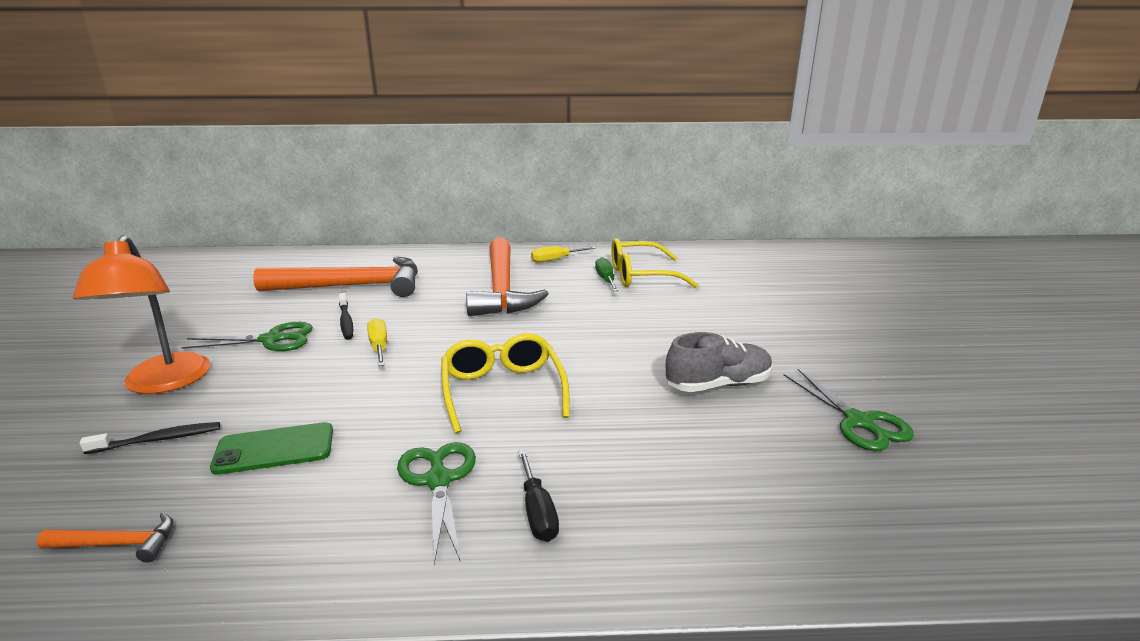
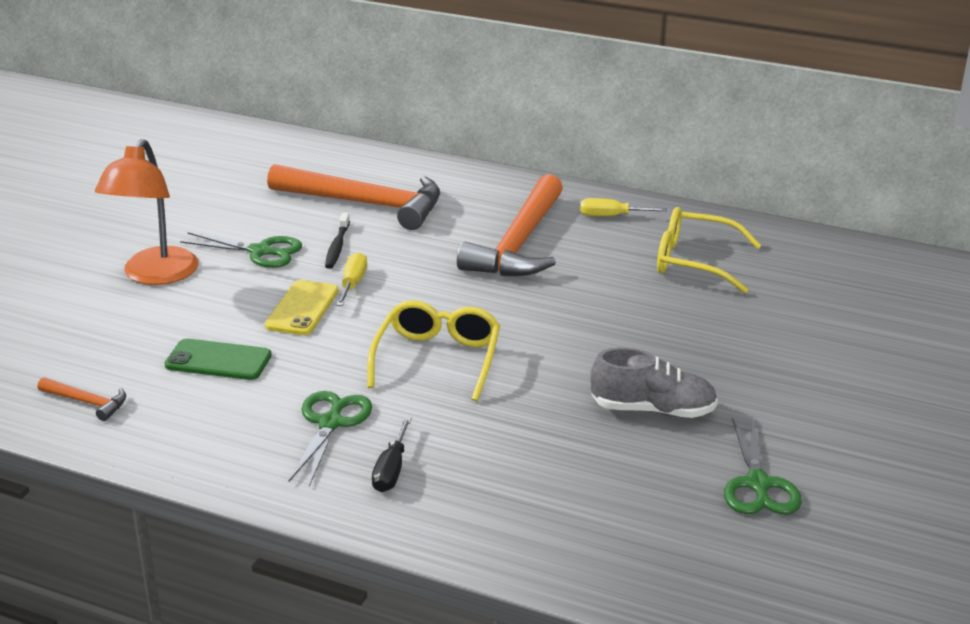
camera: 25 degrees right, 5 degrees up
(158, 439) = (135, 328): black toothbrush -> none
(341, 378) = (302, 308): none -> yellow phone
(606, 279) = (647, 257): green screwdriver -> none

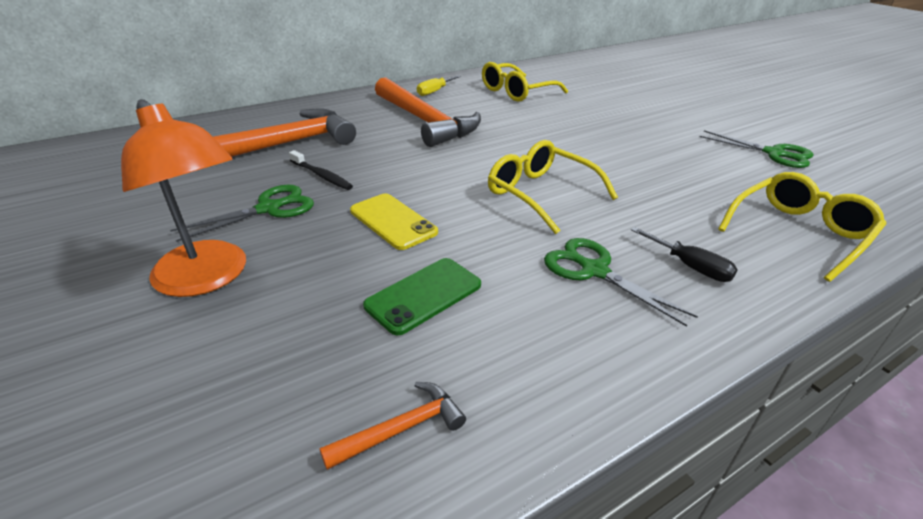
camera: 55 degrees left, 5 degrees up
(353, 283) = (387, 188): yellow screwdriver -> none
(538, 526) = (799, 233): none -> yellow glasses
(653, 410) = (672, 152): grey shoe -> none

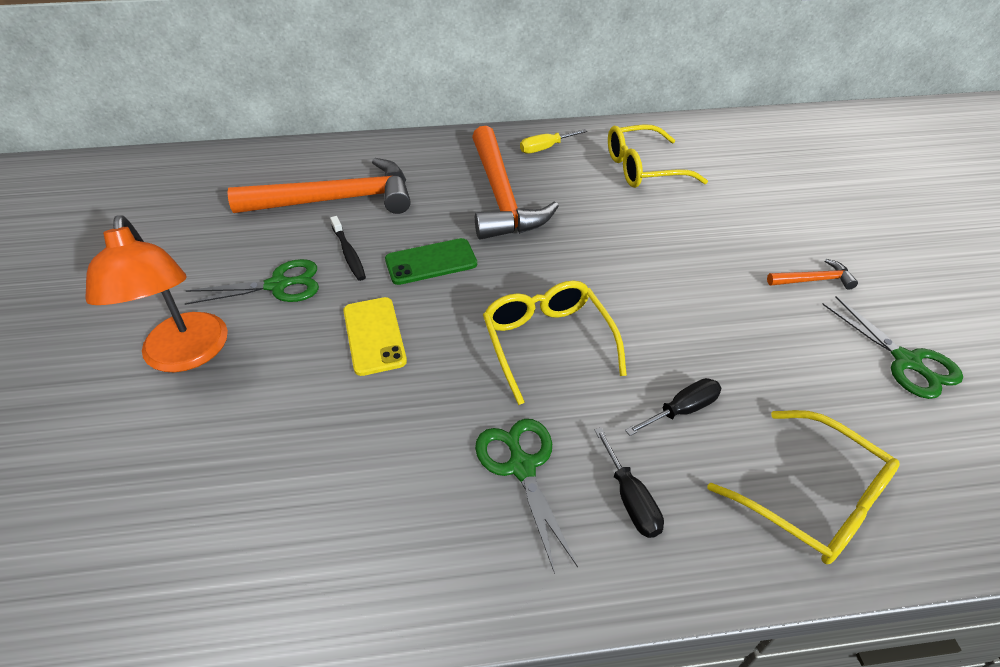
camera: 25 degrees right, 10 degrees up
(401, 428) = (232, 572): orange hammer -> orange hammer (813, 280)
(423, 295) = (341, 438): green phone -> green phone (431, 262)
(672, 208) = (682, 410): none -> black screwdriver
(799, 233) = (813, 499): yellow glasses -> yellow glasses turned 60 degrees clockwise

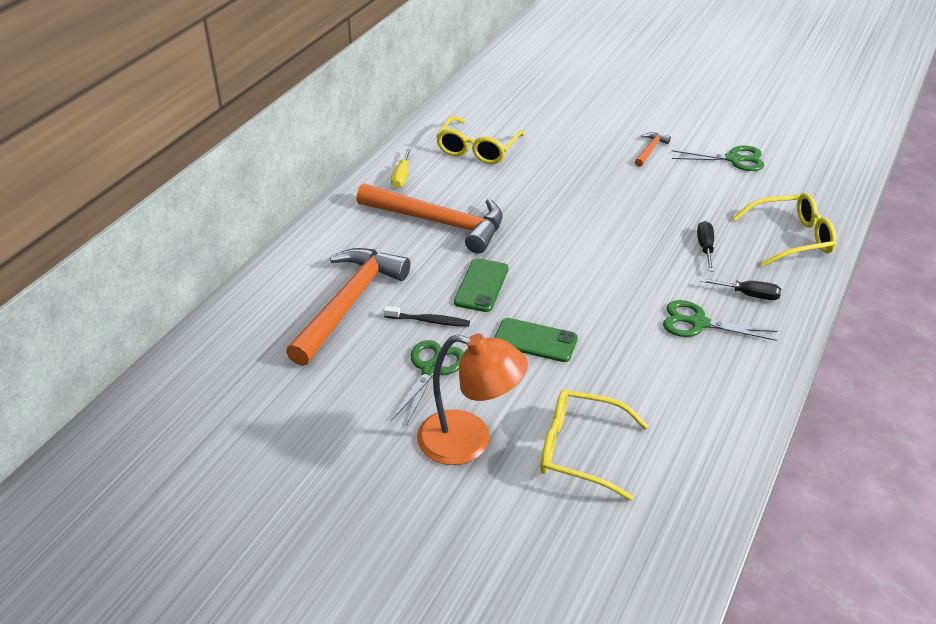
camera: 55 degrees left, 5 degrees down
(374, 336) = (535, 340): yellow phone -> green phone
(547, 342) = (610, 270): yellow glasses -> yellow glasses (580, 450)

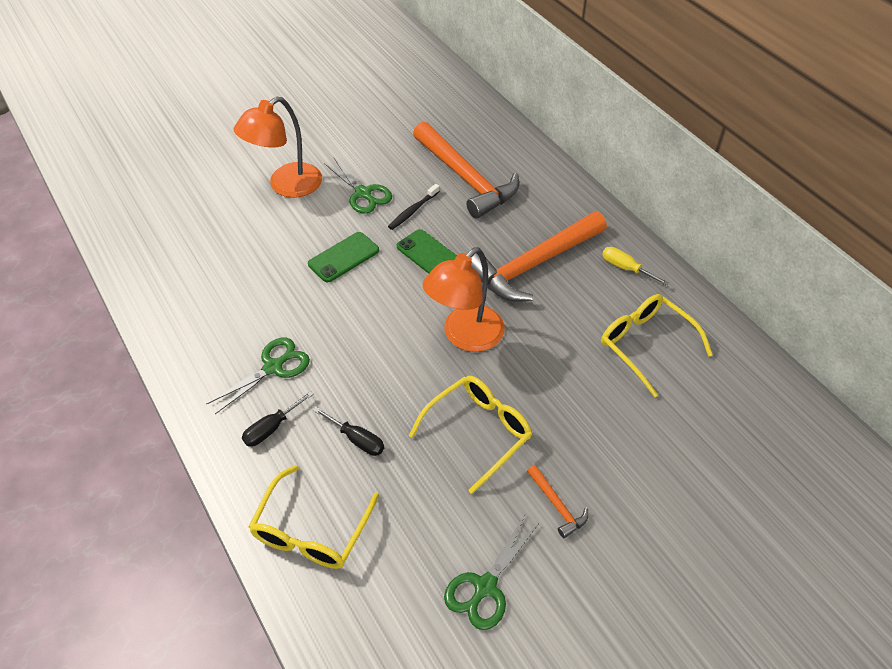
camera: 120 degrees right, 10 degrees up
(555, 232) = (465, 336): none -> orange lamp
(580, 450) = (229, 231): yellow glasses -> yellow glasses (478, 432)

